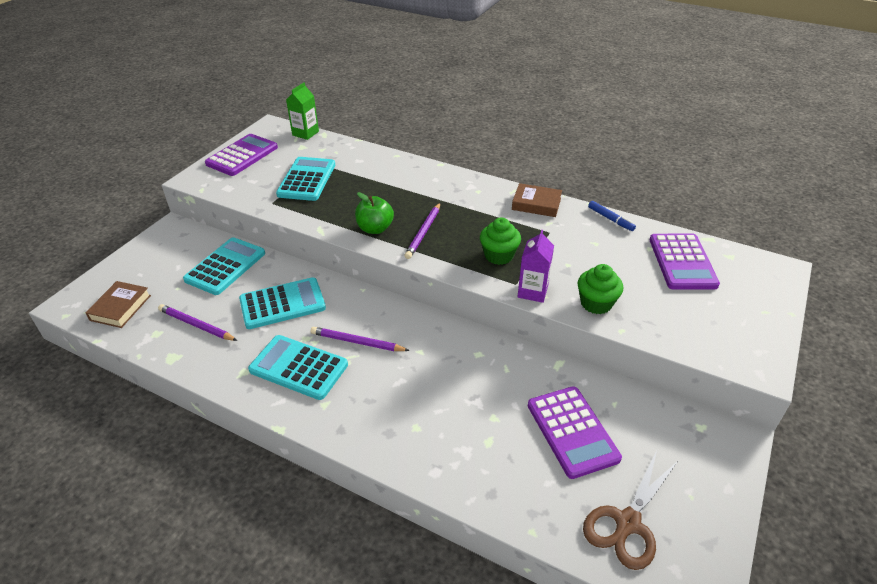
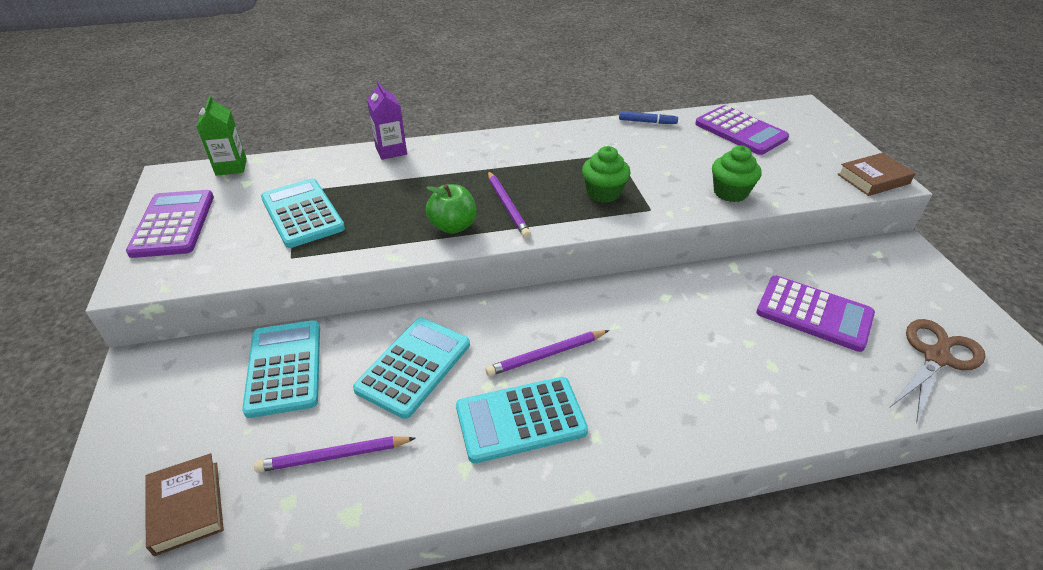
camera: 40 degrees left, 0 degrees up
(532, 291) = (672, 209): purple carton -> purple carton (391, 151)
(536, 204) = (573, 135): brown book -> brown book (873, 179)
(627, 523) = (936, 357): brown scissors -> brown scissors turned 135 degrees counterclockwise

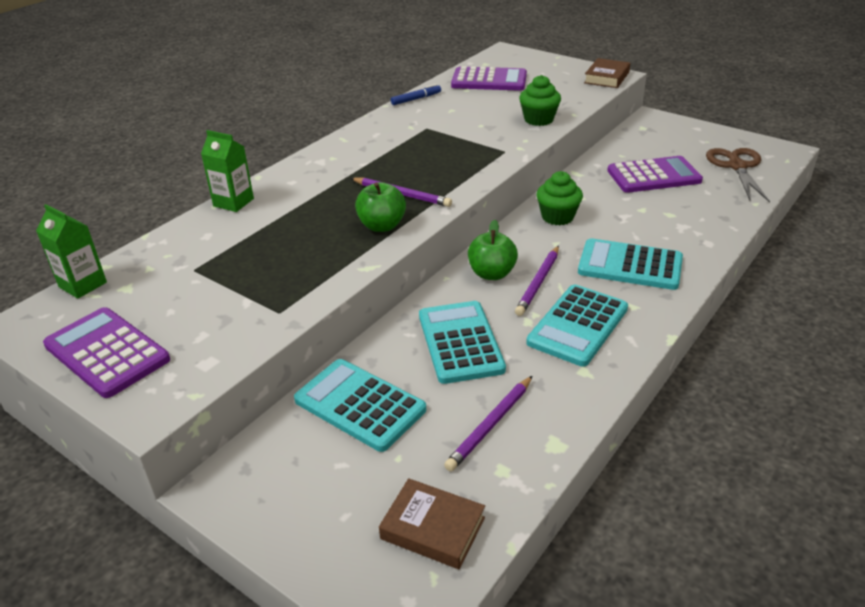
camera: 40 degrees left, 5 degrees down
(302, 214) = (232, 281): turquoise calculator -> turquoise calculator (630, 266)
(391, 151) = (233, 202): purple carton -> green carton
(521, 321) = (492, 274): none -> green apple
(603, 193) = (458, 155): green cupcake -> green cupcake (557, 217)

